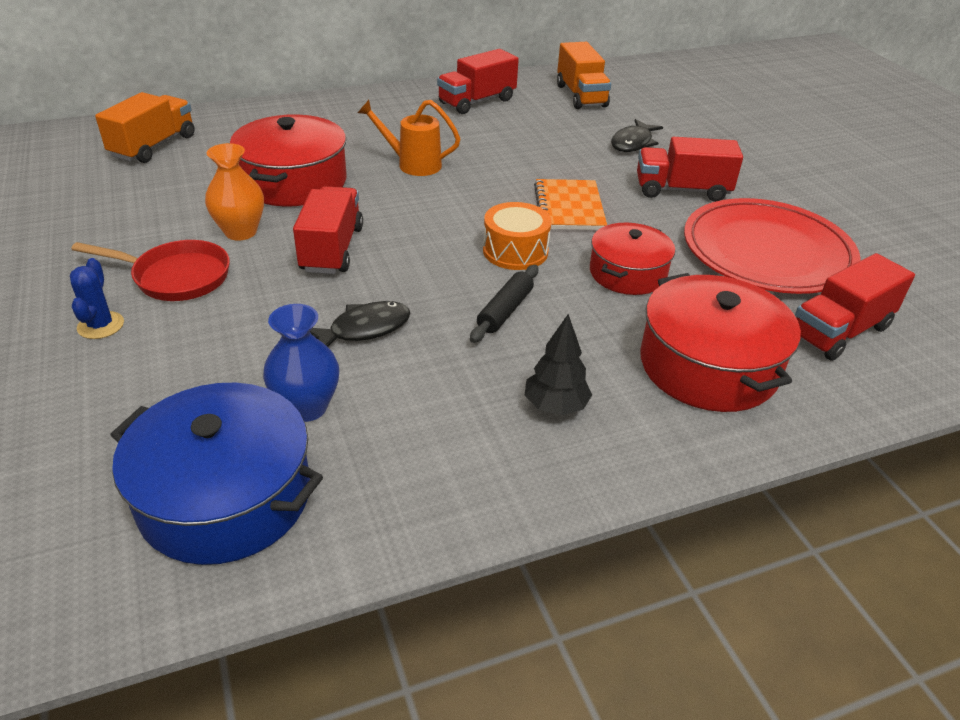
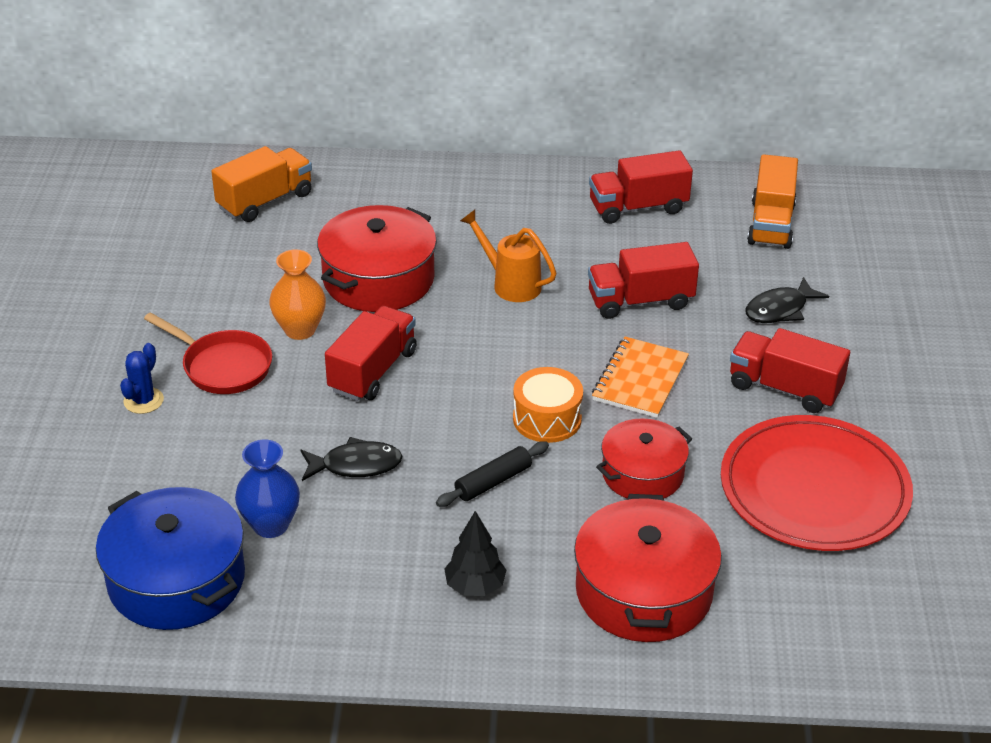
camera: 25 degrees right, 0 degrees up
(839, 331) = (808, 596): red truck -> red truck (640, 301)

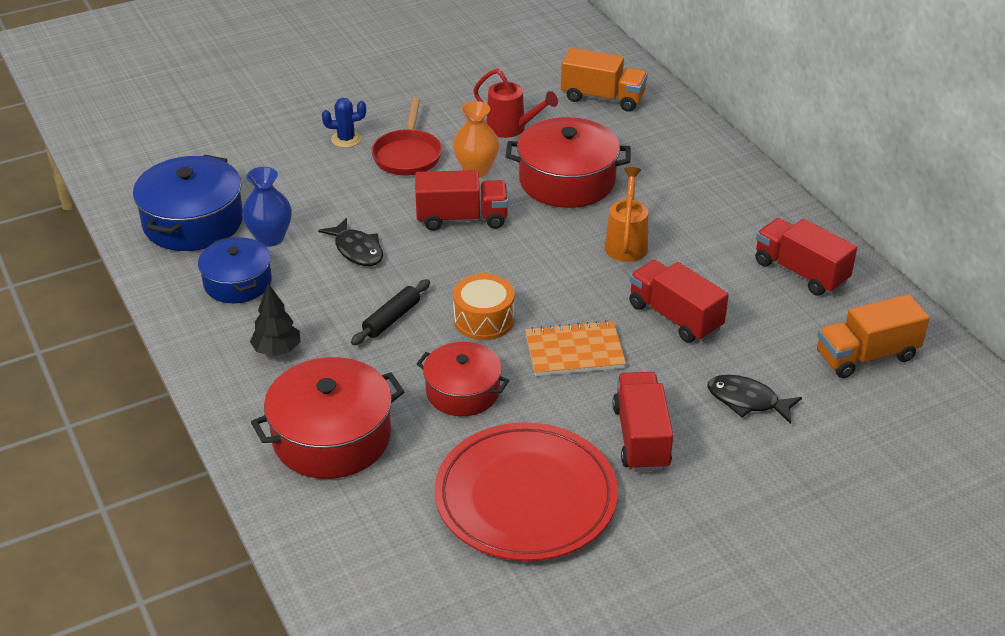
camera: 60 degrees right, 0 degrees up
(252, 278) = (511, 128): none -> red watering can
(328, 579) = (237, 282): none -> blue pot
(493, 481) = (391, 319): black rolling pin -> black rolling pin turned 75 degrees counterclockwise

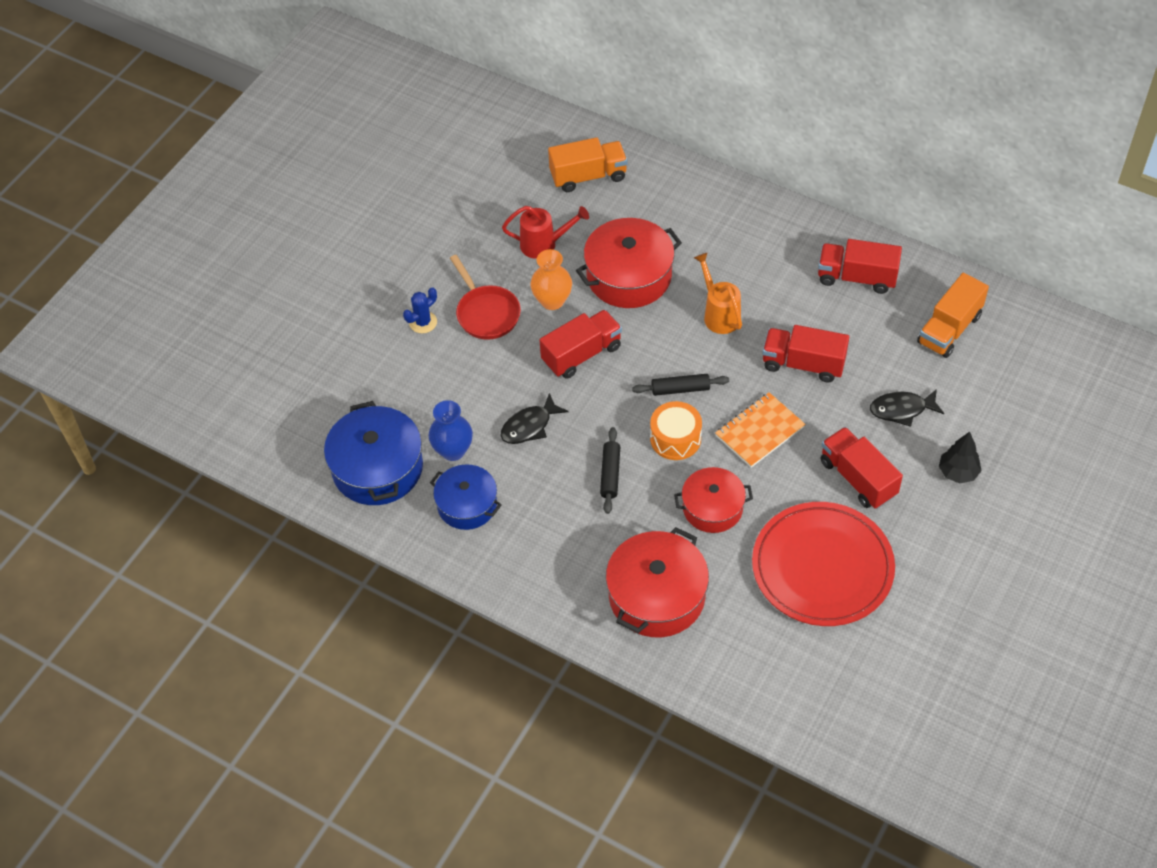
camera: 30 degrees left, 15 degrees up
(277, 350) = (553, 547): black tree -> black tree (958, 472)
(357, 250) = (529, 426): black fish -> black fish turned 120 degrees clockwise
(528, 284) = (680, 389): none -> black rolling pin

